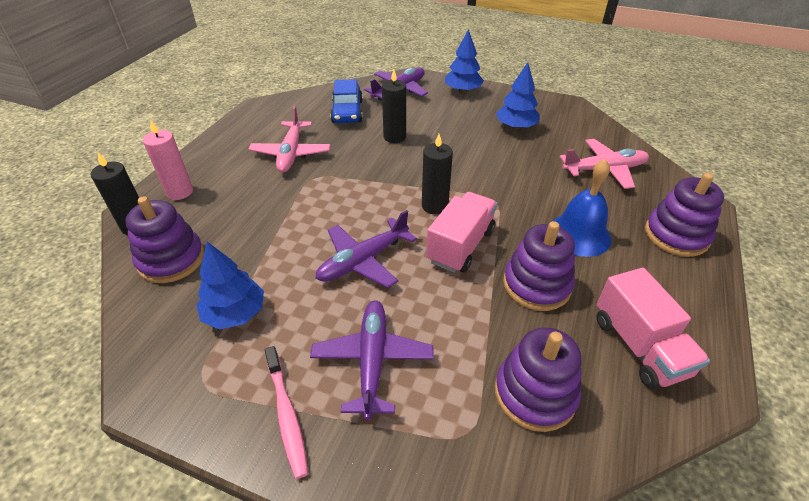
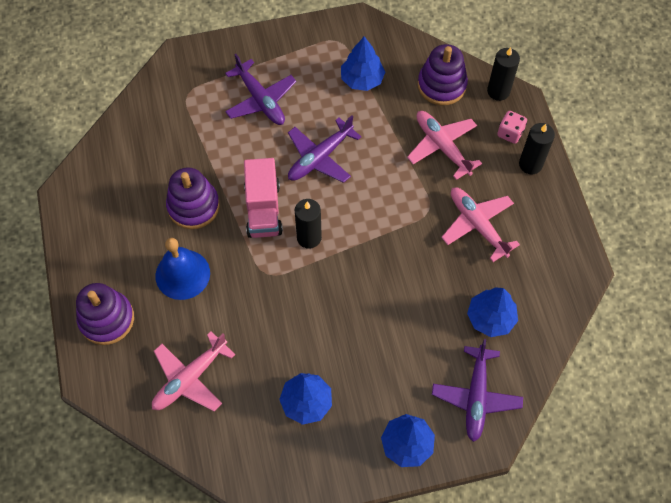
camera: 145 degrees right, 20 degrees up
(180, 192) = (510, 133): pink candle -> pink dice
(245, 211) = (442, 147): none -> pink plane
(287, 415) = (281, 52): pink toothbrush -> none
(347, 112) = (490, 318): blue car -> blue tree
(363, 260) = (320, 157): purple plane -> purple plane turned 150 degrees counterclockwise
(394, 137) = (410, 306): black candle -> black candle (530, 164)
(535, 393) = (162, 132): purple stacking toy -> none
(639, 346) = (112, 196): pink truck -> none

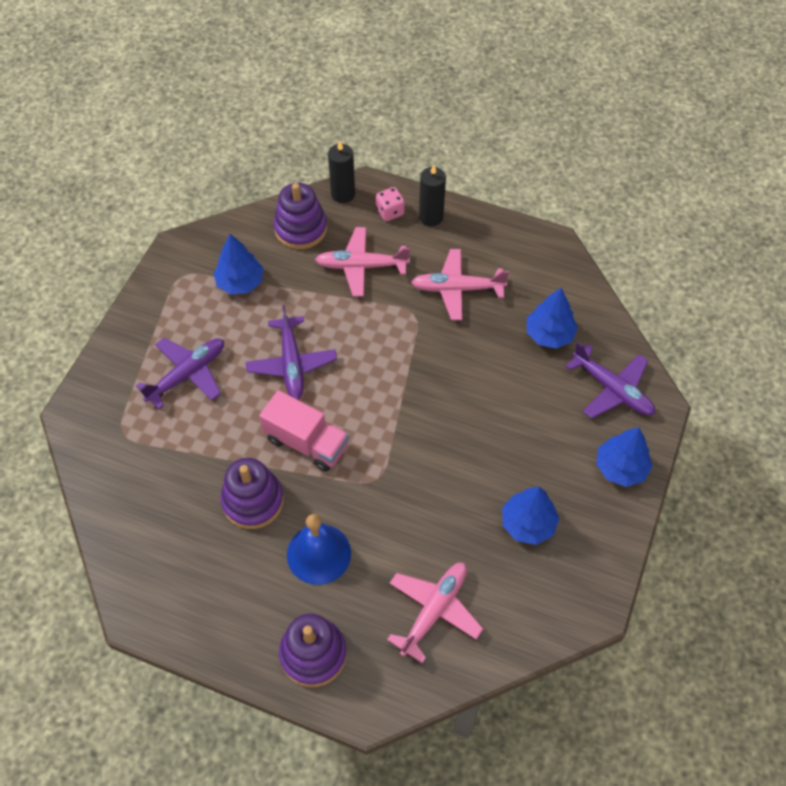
camera: 55 degrees left, 5 degrees down
(190, 378) = (434, 611): pink plane -> pink plane turned 135 degrees counterclockwise
(260, 100) = (187, 374): purple plane -> purple plane turned 45 degrees counterclockwise
(309, 237) = (366, 423): black candle -> none

